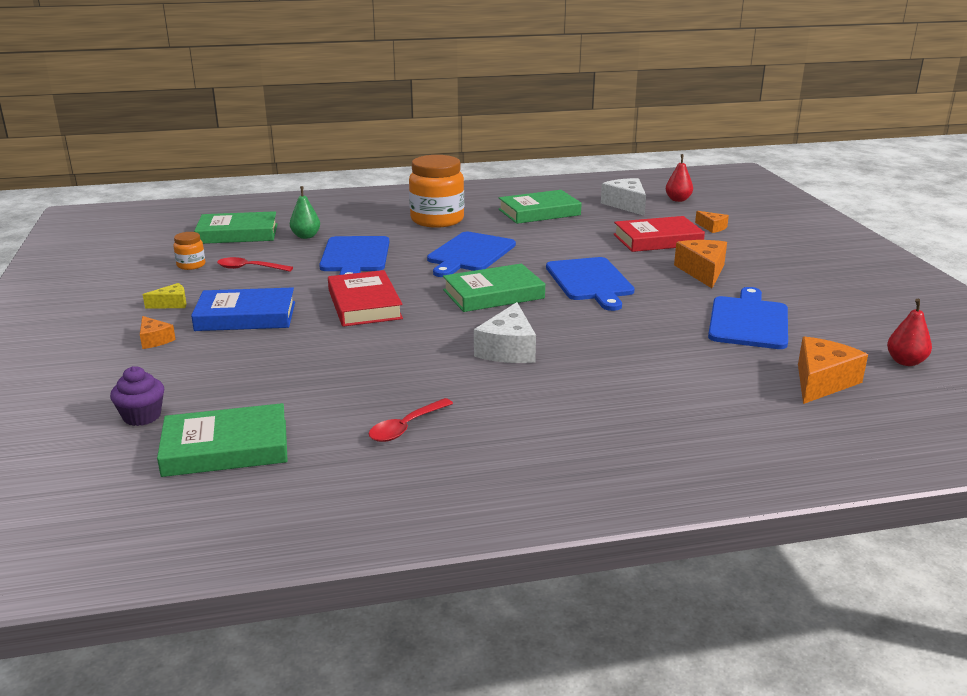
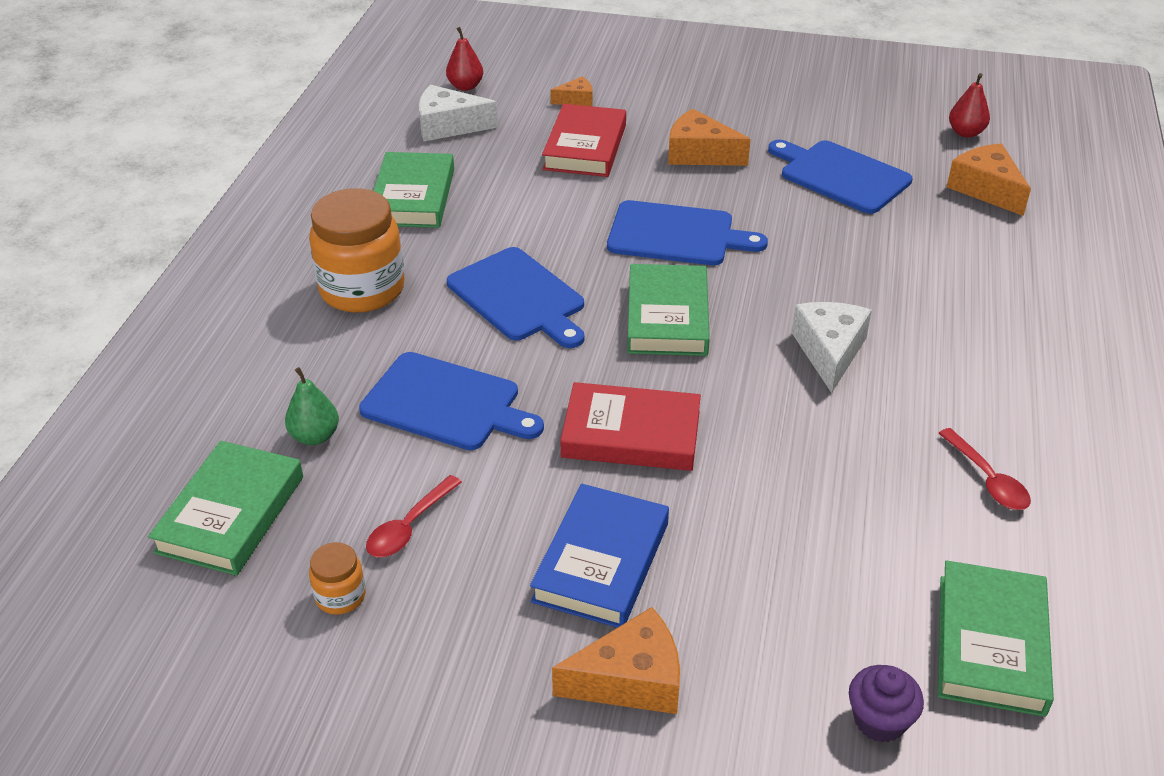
camera: 65 degrees left, 15 degrees up
(154, 340) = (631, 680): orange cheese -> orange cheese, size x1.78
(171, 304) = (498, 643): yellow cheese -> none
(508, 349) = (829, 351): white cheese -> white cheese turned 120 degrees counterclockwise

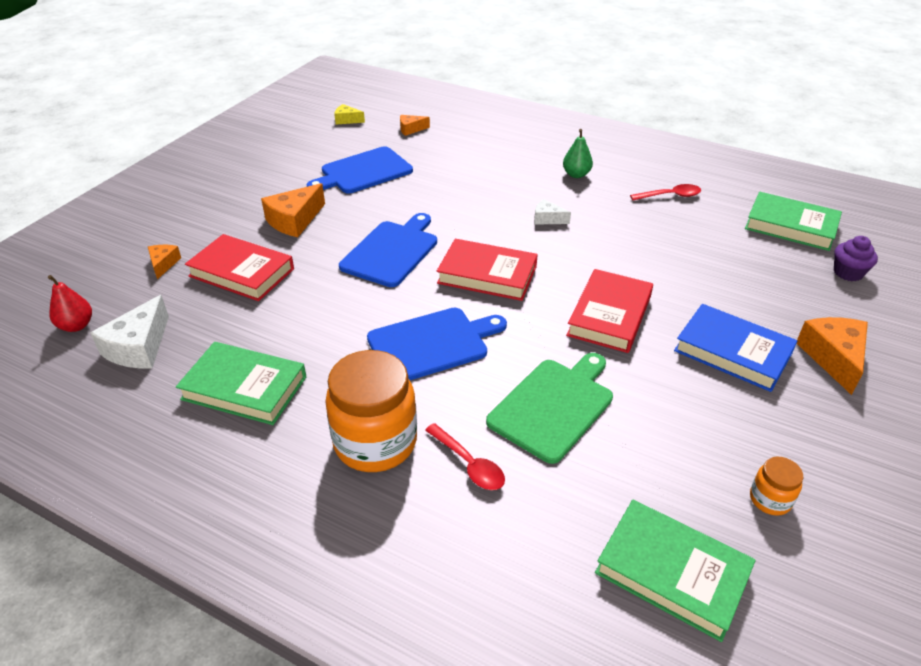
camera: 75 degrees left, 0 degrees up
(315, 436) = (577, 499): green pear -> green pear (576, 174)
(409, 526) = (694, 447): red spoon -> red spoon (469, 464)
(446, 403) = (553, 406): blue cutting board -> green cutting board
(667, 317) = (487, 275): green book -> red book
(829, 351) = (547, 219): white cheese -> white cheese, size x0.56
(965, 133) = (347, 120): red pear -> yellow cheese
(986, 189) = (411, 129): orange cheese -> orange cheese, size x0.56

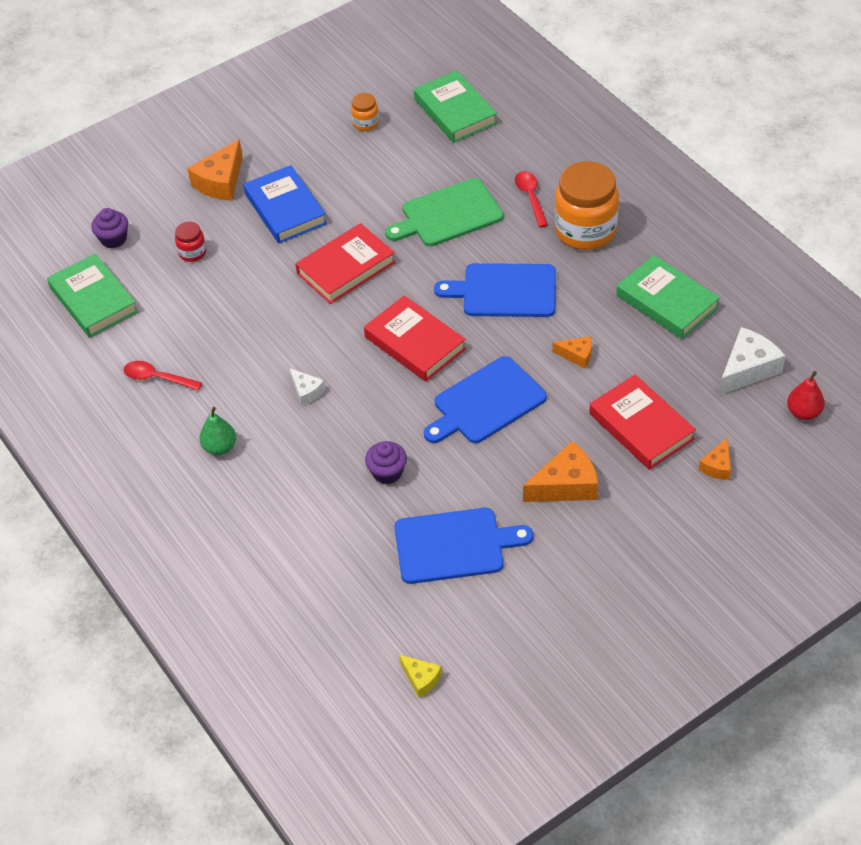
camera: 150 degrees left, 10 degrees up
(411, 129) = (347, 618): orange cheese -> orange cheese (577, 355)
(441, 193) = (387, 472): none -> purple cupcake
(765, 284) = (192, 252): none -> red jar

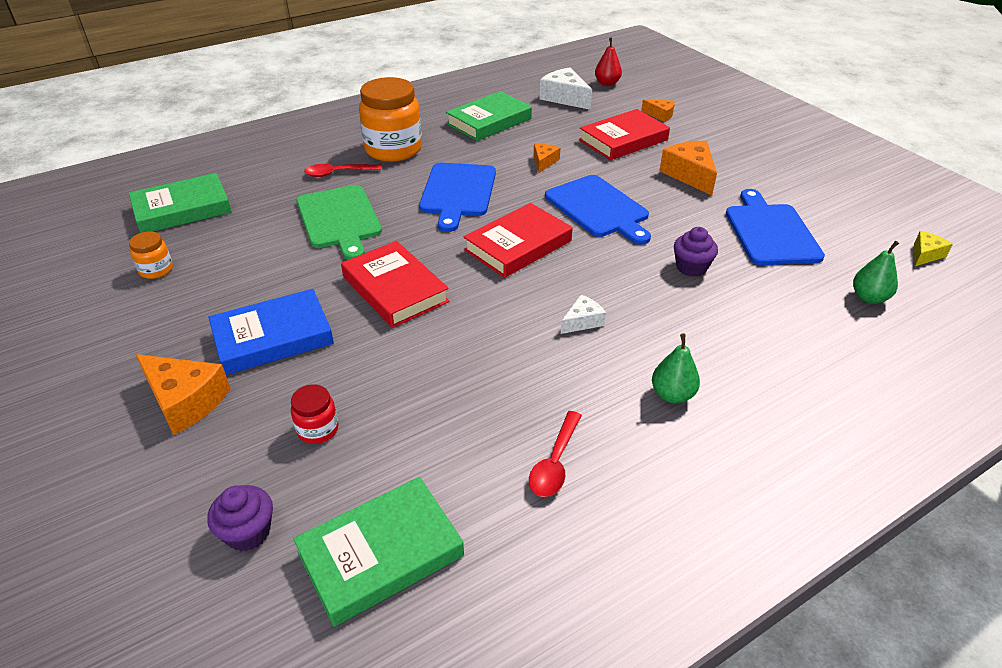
camera: 90 degrees left, 10 degrees down
(345, 609) = (869, 298): none -> green pear

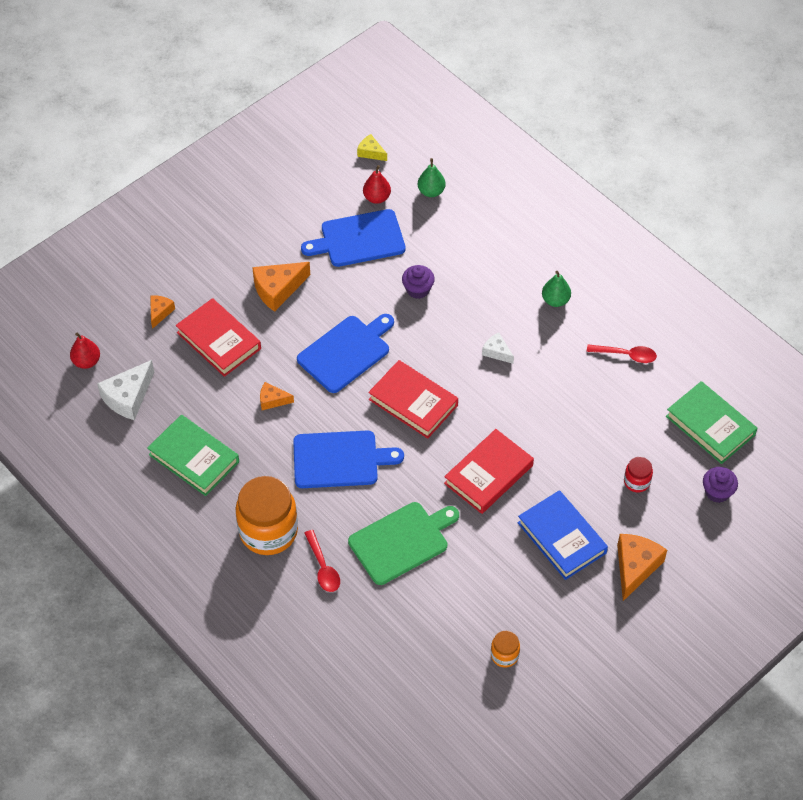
camera: 100 degrees left, 15 degrees up
(182, 209) = (411, 678): green book -> none
(844, 251) = (377, 198): none -> red pear

